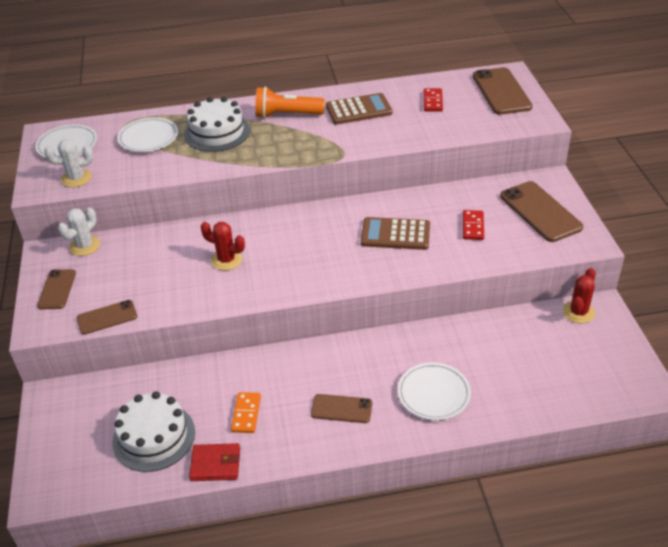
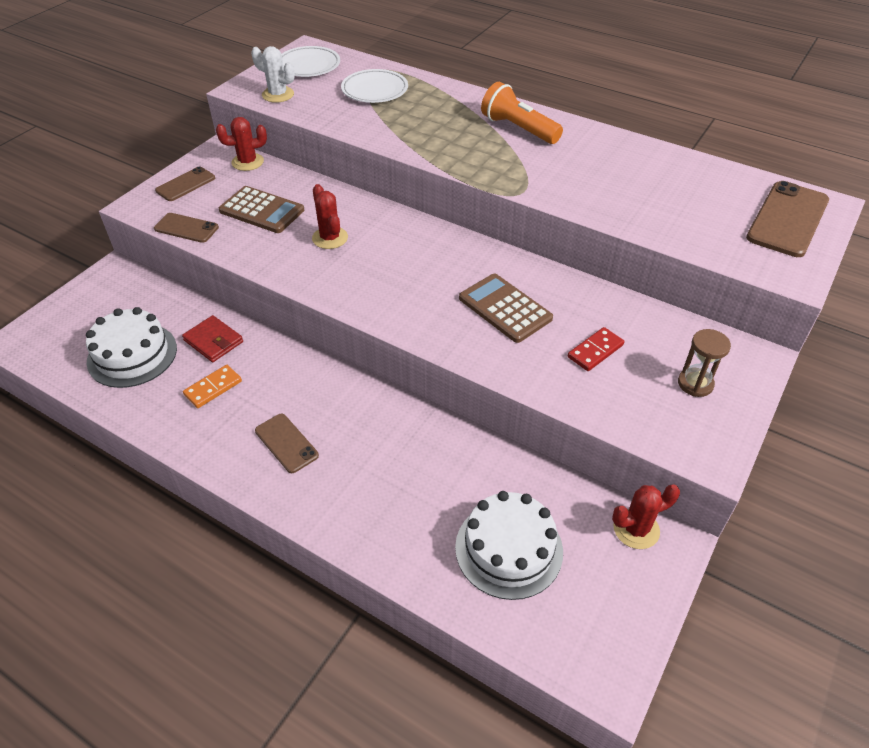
camera: 40 degrees right, 5 degrees up
(85, 246) = (247, 162): white cactus -> red cactus
(215, 464) = (140, 411): red wallet -> red wallet (213, 341)
(217, 132) = (435, 113): white cake -> white cake (509, 549)
(358, 110) = (595, 158): brown calculator -> brown calculator (261, 211)
(432, 101) = (688, 189): red domino -> none
(433, 394) = (379, 494): white plate -> none
(540, 211) = (695, 384): brown phone -> brown hourglass

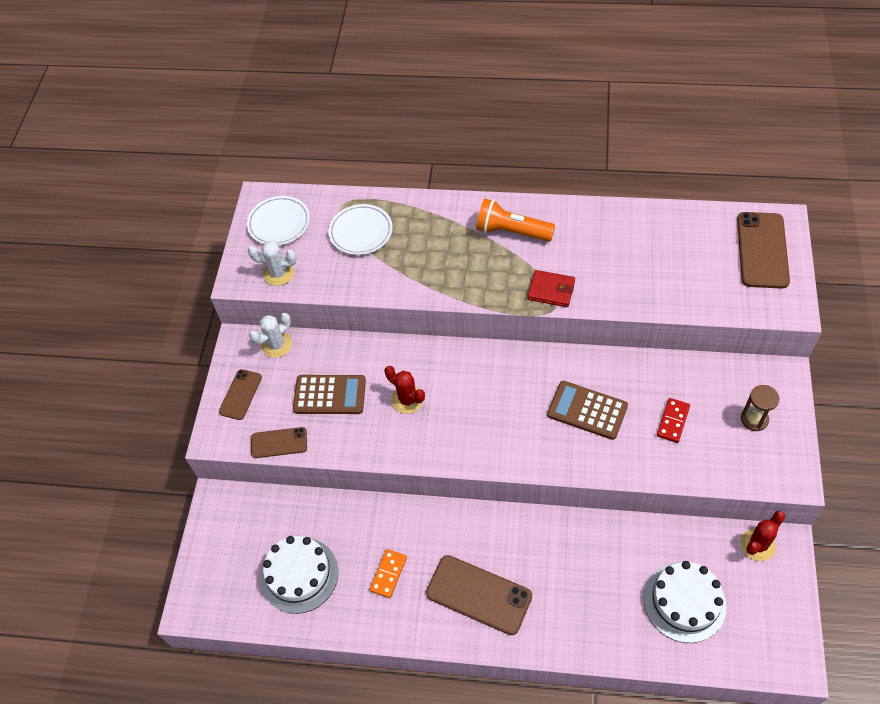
camera: 20 degrees left, 10 degrees up
(213, 341) = (356, 530): red wallet -> red wallet (551, 290)
(247, 162) = (276, 344): red cactus -> white cactus
(286, 443) = (478, 595): brown phone -> brown phone, size x1.70

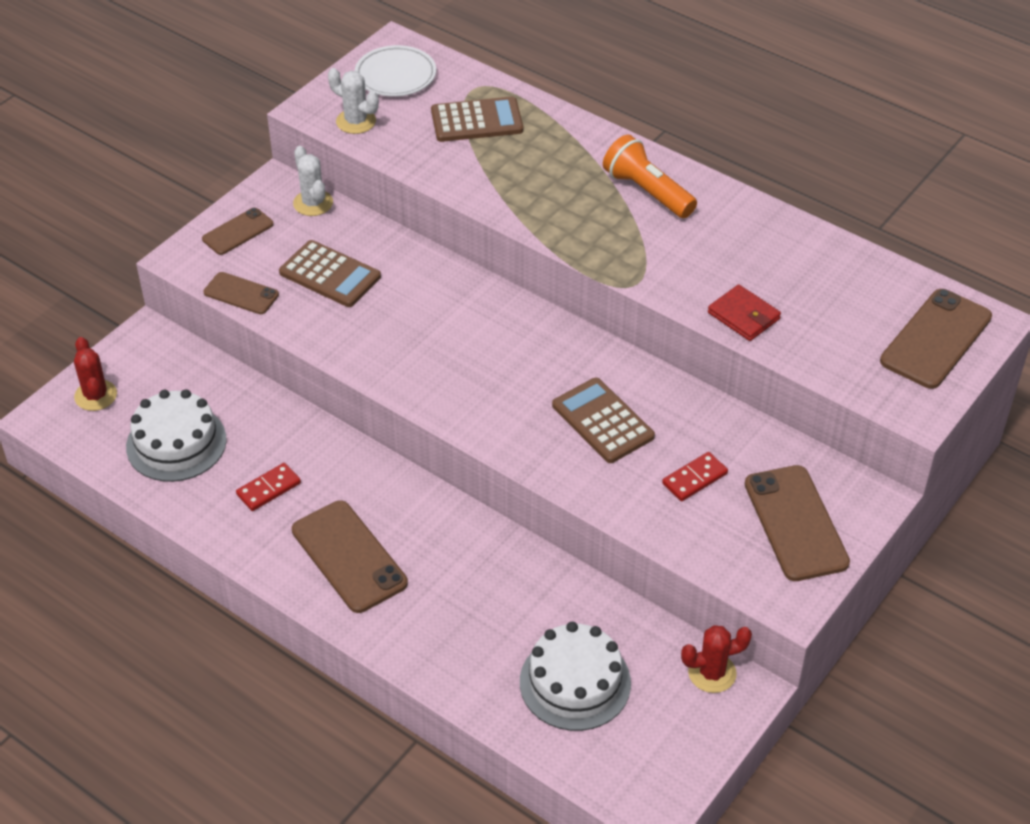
camera: 25 degrees right, 10 degrees down
(276, 344) = (313, 203): white cactus -> white cactus turned 75 degrees clockwise
(361, 232) = (477, 121): white plate -> brown calculator
(388, 574) = (268, 489): orange domino -> red domino
(407, 400) = (409, 317): red cactus -> red cactus (95, 395)
(551, 290) = (642, 267): red wallet -> red wallet (743, 316)
(754, 419) = (796, 523): brown hourglass -> brown phone

